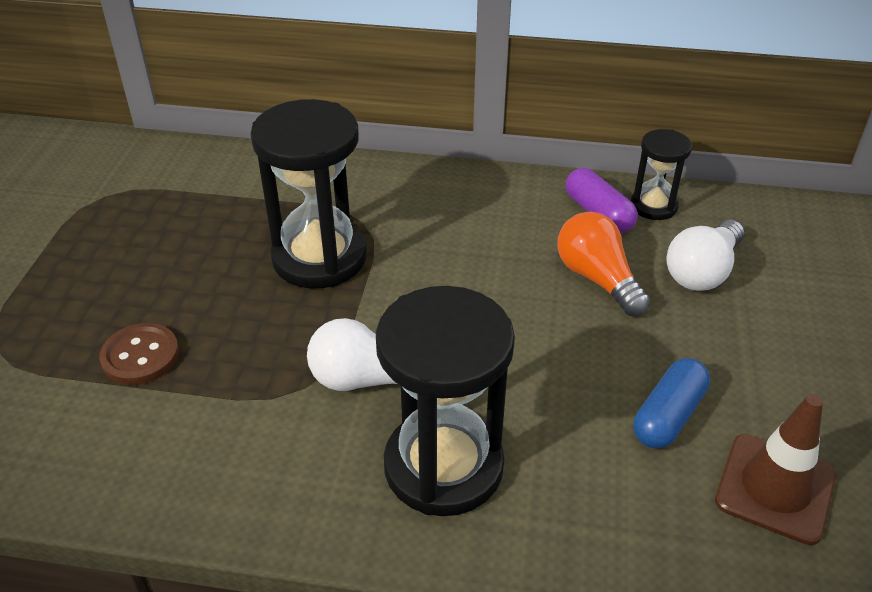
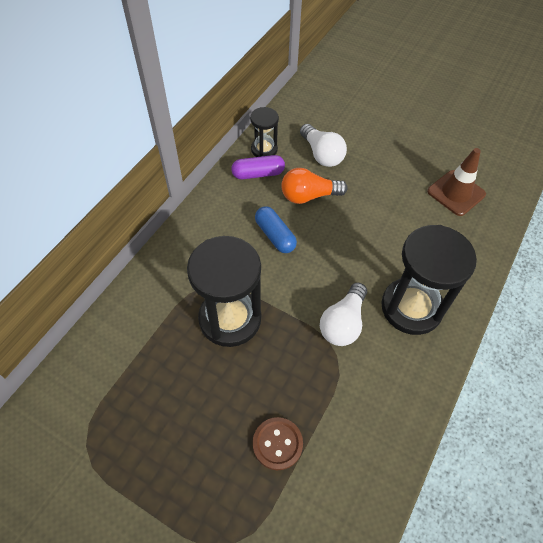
camera: 70 degrees left, 15 degrees up
(668, 416) = (407, 209): blue capsule -> blue capsule (275, 235)

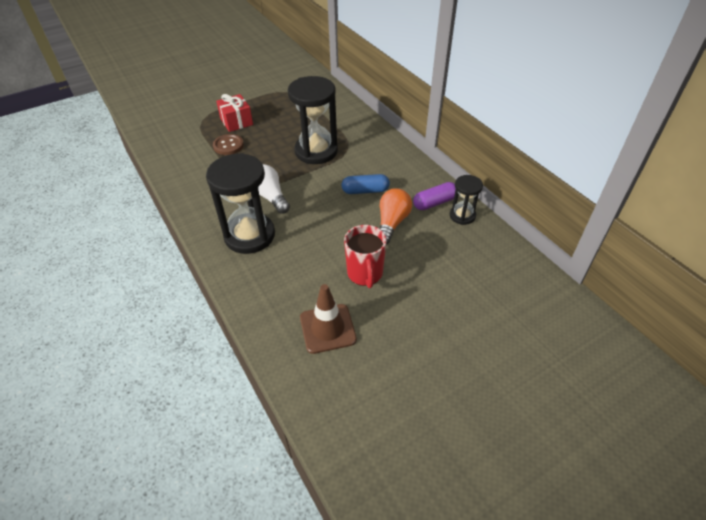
camera: 120 degrees right, 10 degrees down
(211, 476) = (236, 121): none -> red gift
(258, 174) = (434, 203): purple capsule -> purple capsule turned 45 degrees clockwise
(322, 154) = (436, 250): white light bulb -> none
(384, 191) = (365, 274): none -> red mug

